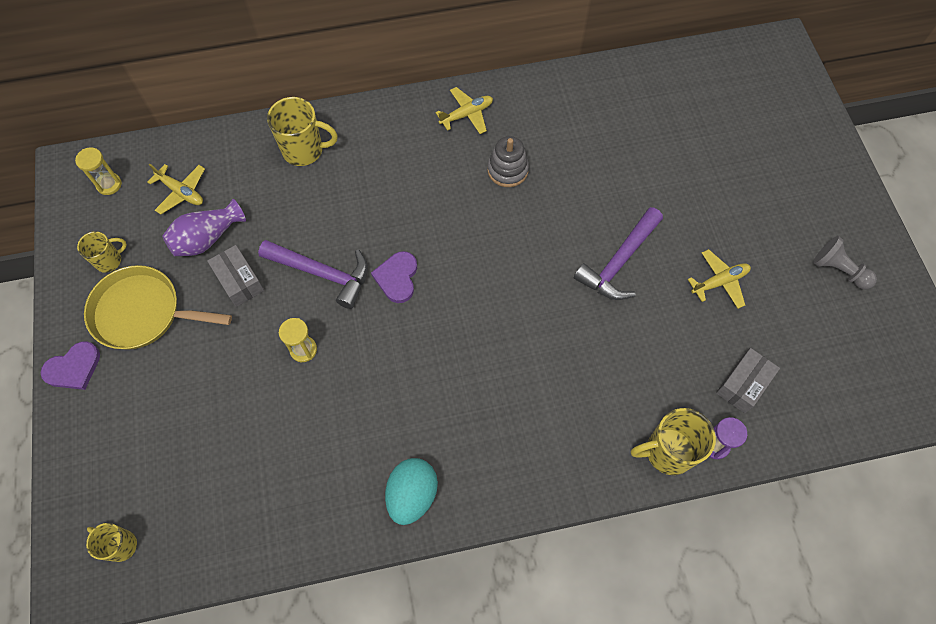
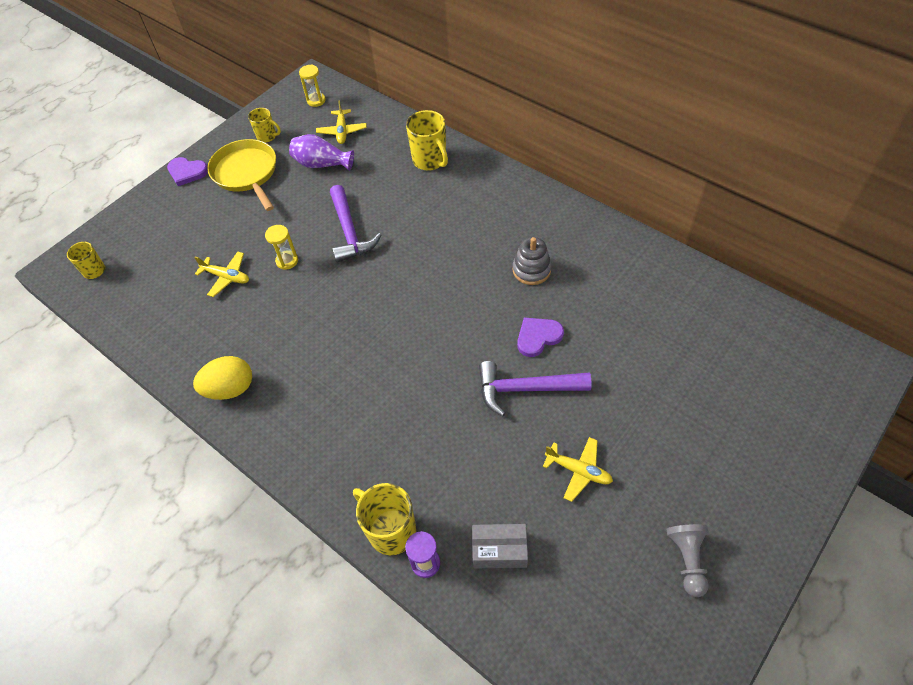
camera: 55 degrees right, 10 degrees down
(239, 281) = (307, 198): grey box -> none
(397, 278) = (383, 270): purple heart -> purple heart (538, 337)
(412, 495) = (230, 389): turquoise egg -> yellow egg
(466, 114) = (551, 217): yellow plane -> yellow plane (226, 277)

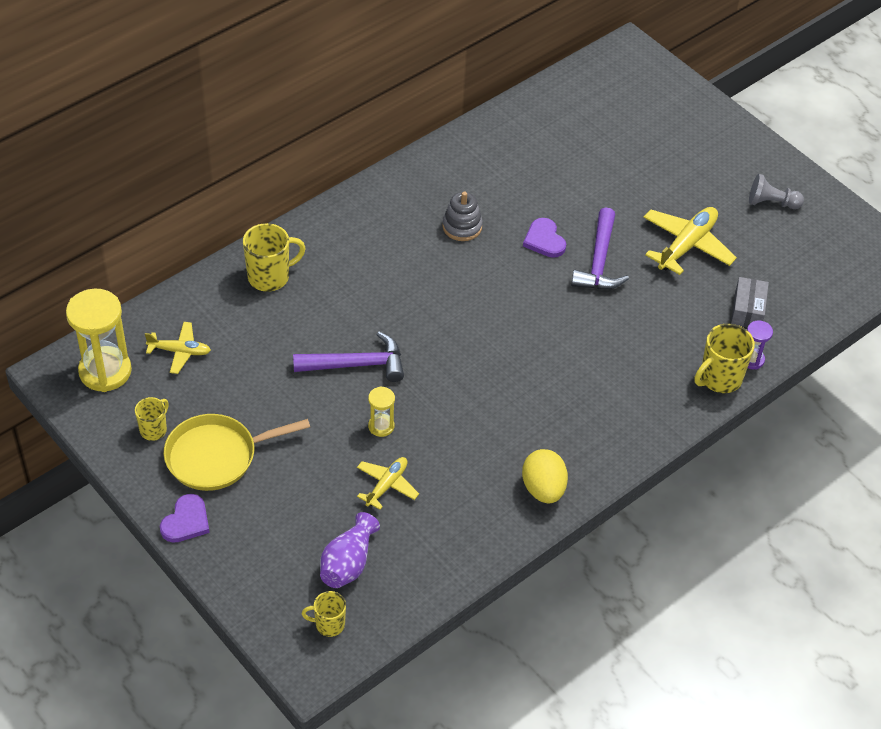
camera: 85 degrees left, 5 degrees down
(316, 100) = (105, 371): yellow hourglass -> yellow hourglass, size x2.03
(322, 164) = (232, 378): purple vase -> purple vase (348, 563)
(578, 471) = (686, 246): yellow plane -> yellow plane, size x1.65

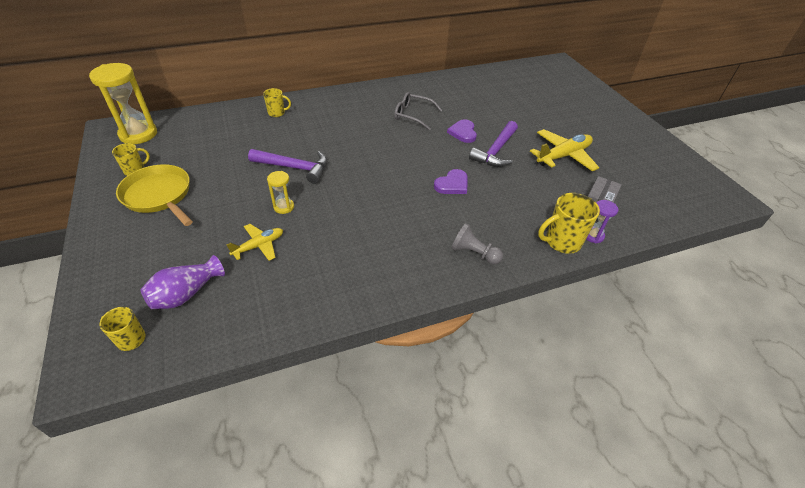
camera: 20 degrees right, 5 degrees down
(179, 351) = (191, 135): yellow plane -> none
(186, 521) = (100, 230): purple heart -> purple heart (452, 184)
(216, 456) = (159, 196): yellow pan -> yellow pan turned 45 degrees clockwise
(270, 277) = (277, 113): yellow mug -> yellow mug, size x0.61
(462, 227) = (412, 115): grey stacking toy -> grey glasses
(543, 489) = (378, 283): yellow egg -> none
(771, 203) = (634, 147): grey pawn -> grey pawn (474, 253)

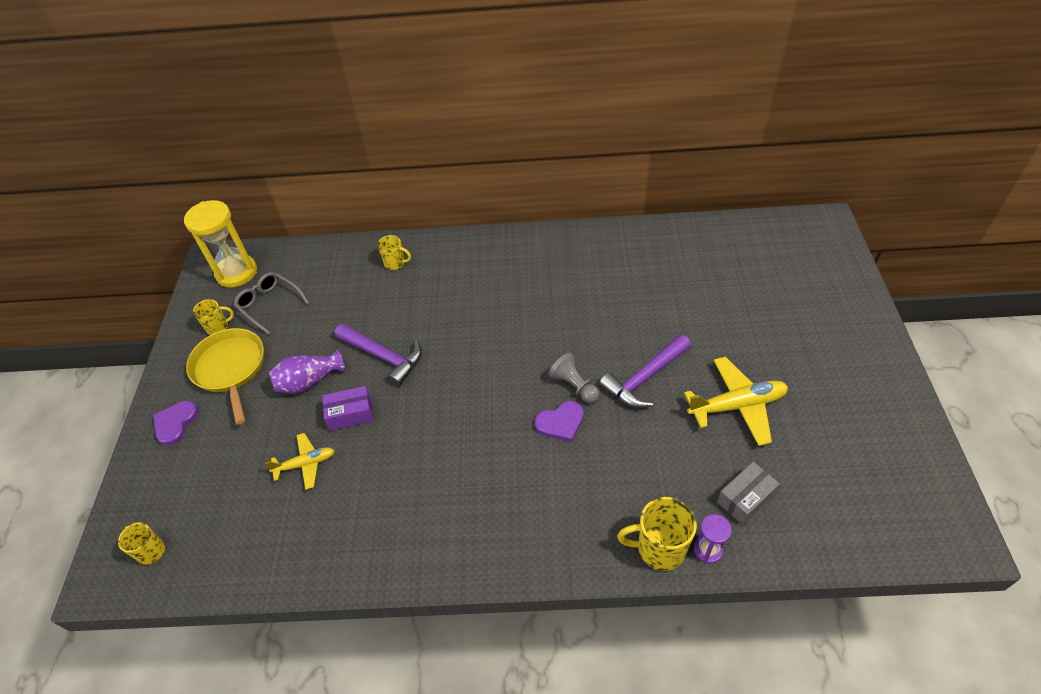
camera: 25 degrees right, 5 degrees up
(186, 294) = (215, 509): purple vase -> purple vase (309, 381)
(284, 207) = (350, 414): yellow hourglass -> purple box
(412, 115) = (561, 294): grey glasses -> grey glasses (269, 304)
(463, 132) = (615, 337): purple heart -> purple heart (175, 423)
(474, 253) = (538, 537): grey pawn -> grey pawn (574, 386)

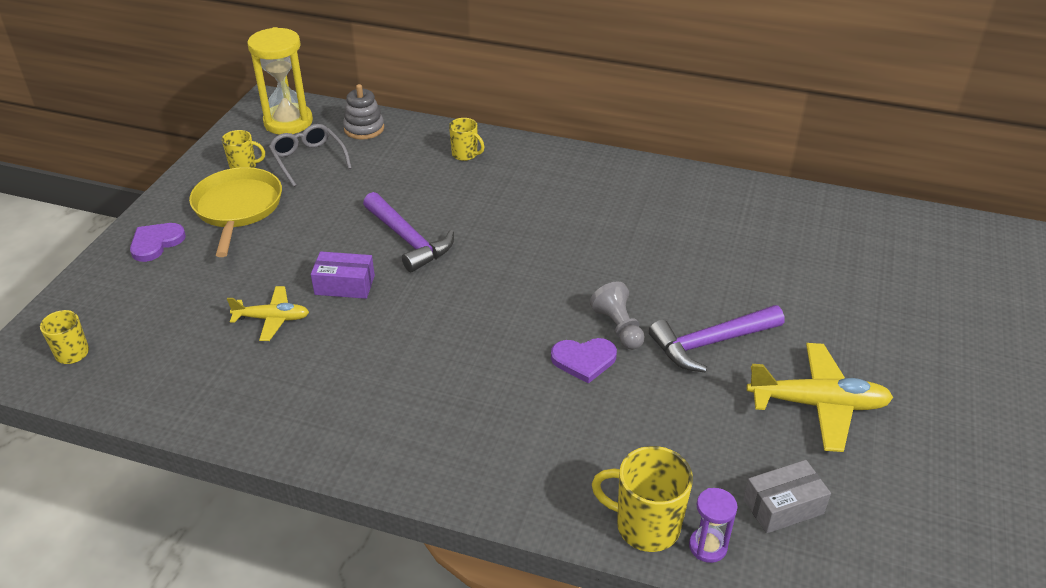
camera: 15 degrees right, 10 degrees down
(303, 261) = (364, 129): none -> grey stacking toy
(309, 381) = (314, 242): purple vase -> none

